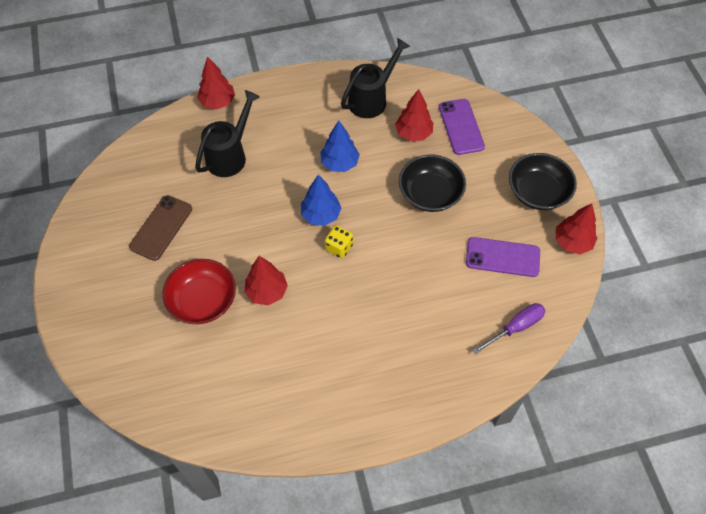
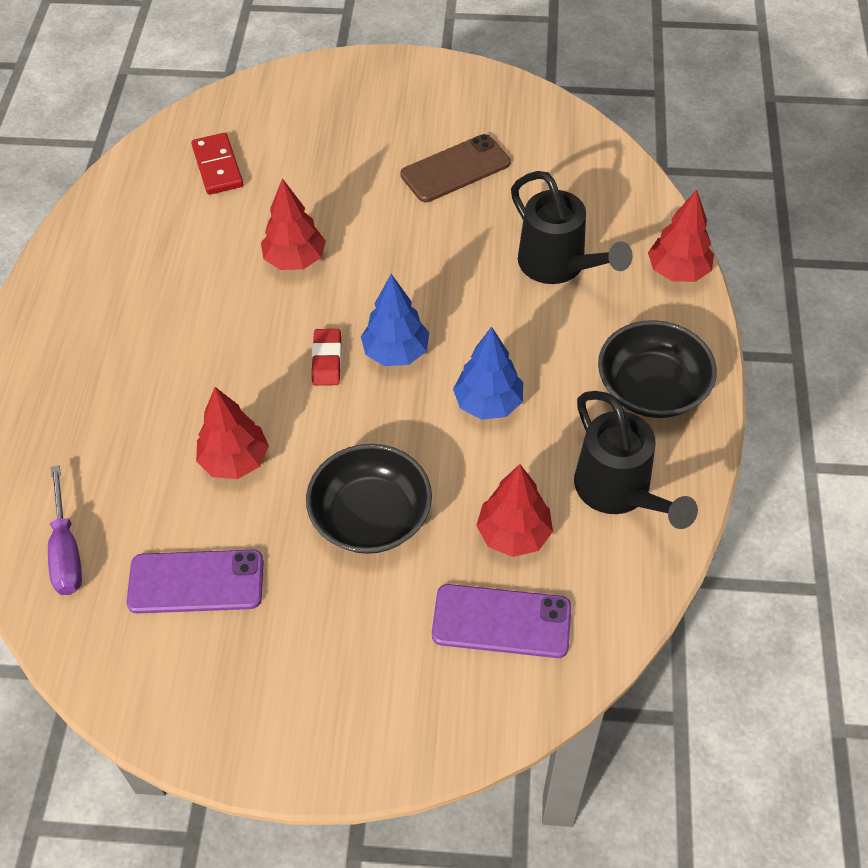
camera: 110 degrees right, 5 degrees down
(161, 228) = (455, 169): brown phone -> brown phone turned 75 degrees counterclockwise
(193, 373) = (217, 166): none -> red domino
(203, 301) = (316, 192): red bowl -> none
(339, 247) = (327, 360): yellow dice -> red eraser
(502, 257) = (196, 582): purple phone -> purple phone turned 60 degrees clockwise
(538, 192) = (297, 699): black bowl -> black bowl (652, 388)
(572, 242) = (166, 711): red tree -> red tree (235, 461)

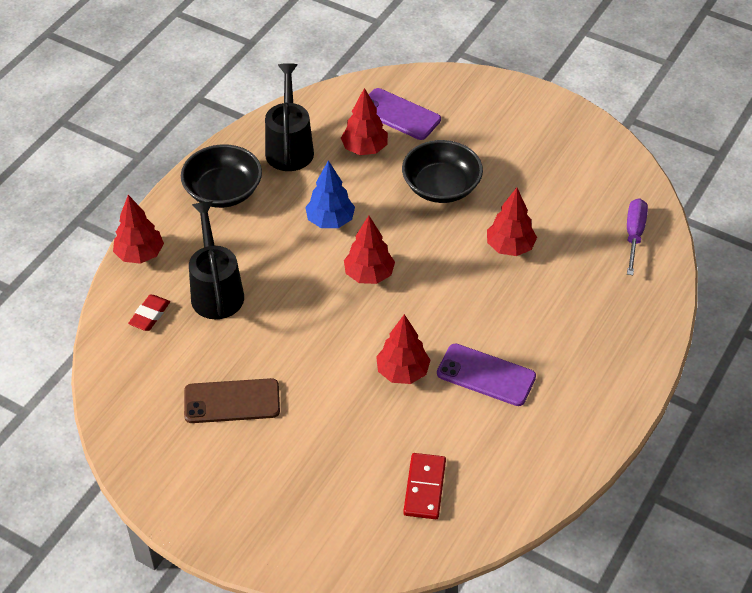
camera: 155 degrees left, 5 degrees down
(196, 582) = (560, 191): purple phone -> purple phone (486, 375)
(327, 360) = (418, 287): red eraser -> red eraser (150, 315)
(396, 352) = (369, 275): blue tree -> red tree

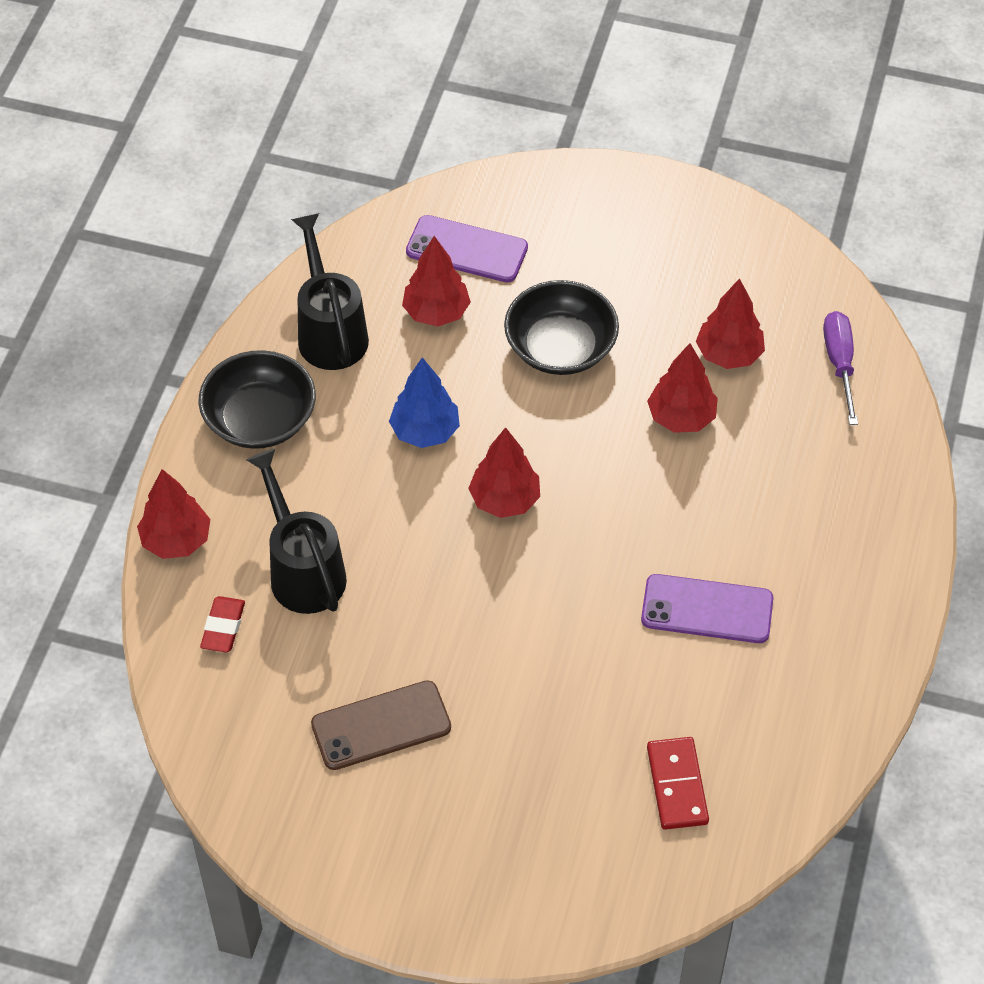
camera: 15 degrees left, 5 degrees up
(402, 372) = (596, 631): red tree -> red tree (729, 354)

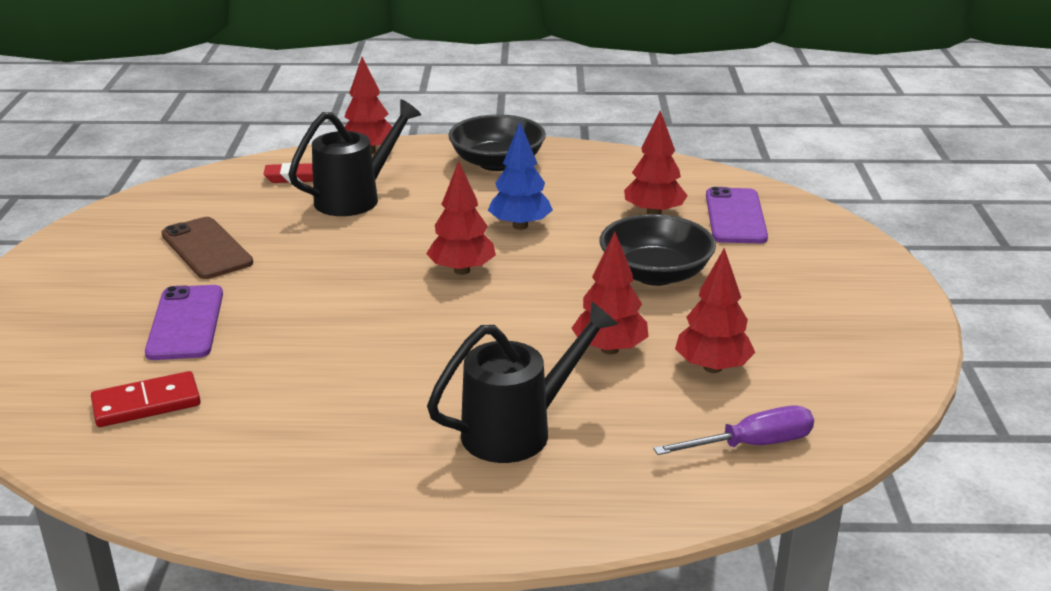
camera: 75 degrees right, 25 degrees down
(330, 332) = (601, 175): black watering can -> black watering can (518, 430)
(707, 609) = (368, 395): purple phone -> purple phone (186, 323)

